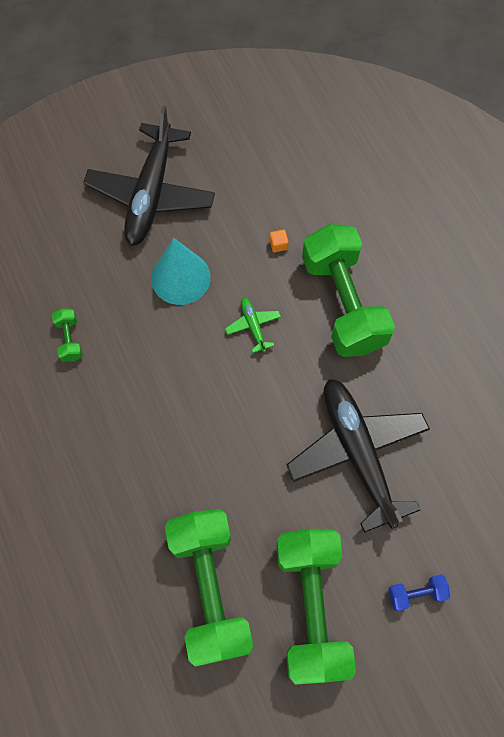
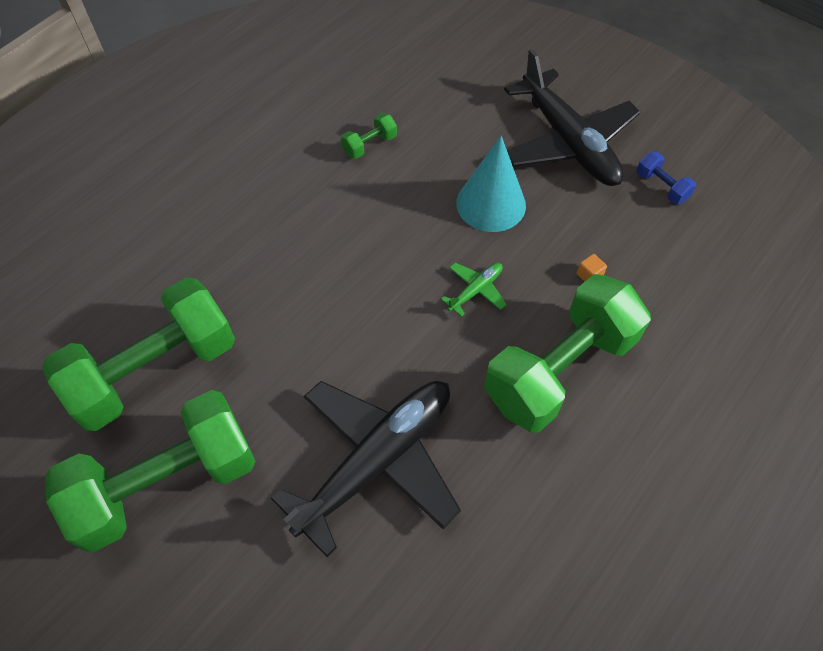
camera: 65 degrees right, 10 degrees down
(151, 193) = (568, 142): black plane -> black plane turned 105 degrees counterclockwise
(416, 593) = (224, 604): blue dumbbell -> blue dumbbell (661, 187)

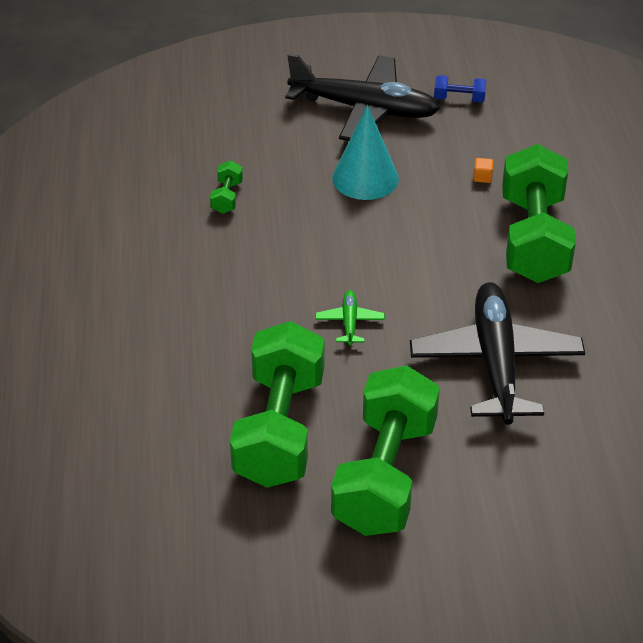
camera: 45 degrees left, 15 degrees down
(475, 290) = (425, 233): green plane -> green plane (349, 322)

